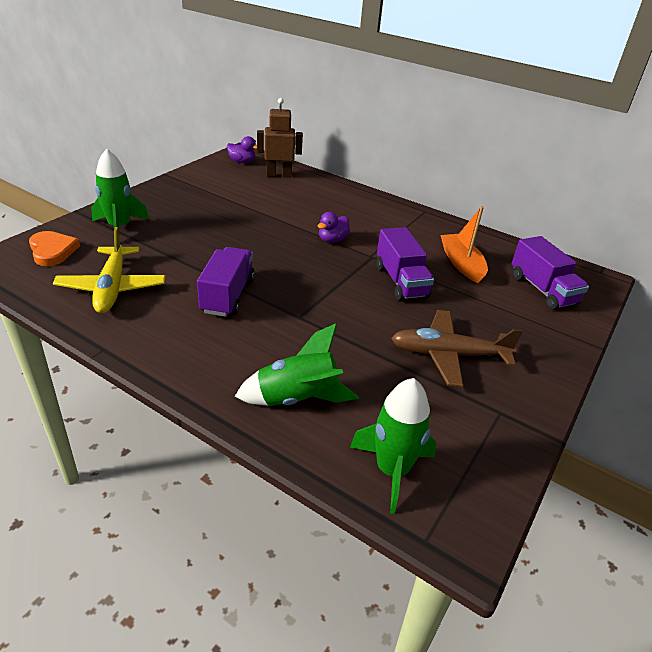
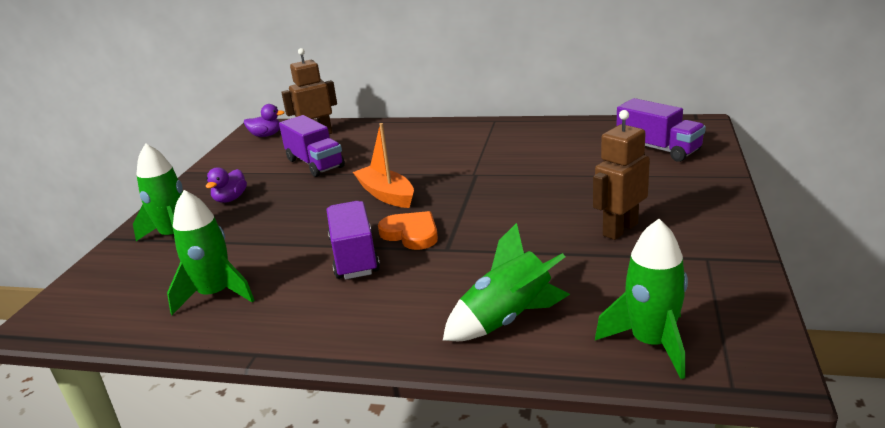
camera: 15 degrees left, 10 degrees down
(52, 251) = (111, 284): orange heart -> orange heart (411, 233)
(112, 288) = (215, 294): yellow plane -> green rocket
(332, 240) = (423, 173): purple duck -> purple duck (230, 199)
(401, 281) = (522, 185): purple truck -> purple truck (315, 163)
(448, 354) = (620, 229): brown plane -> brown robot
(461, 264) = (567, 152): orange boat -> orange boat (386, 195)

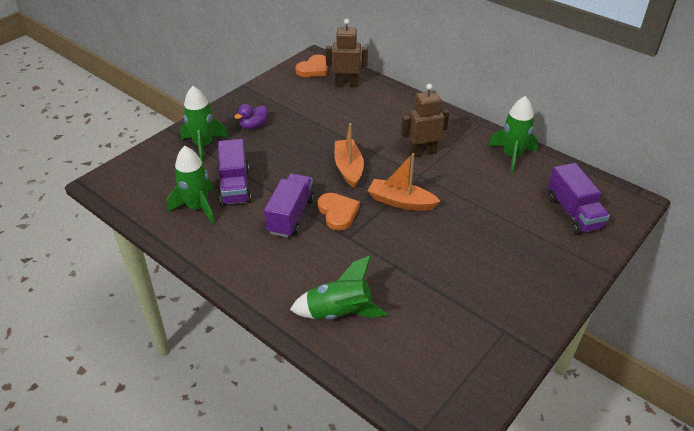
camera: 25 degrees right, 15 degrees up
(266, 135) = (314, 69): purple duck -> orange heart
(315, 163) = (325, 114): purple truck -> purple truck (235, 186)
(476, 200) = (401, 202): none -> orange boat
(620, 229) = (471, 277): brown robot -> brown robot (422, 152)
(651, 343) = (405, 376): green rocket -> green rocket (512, 156)

